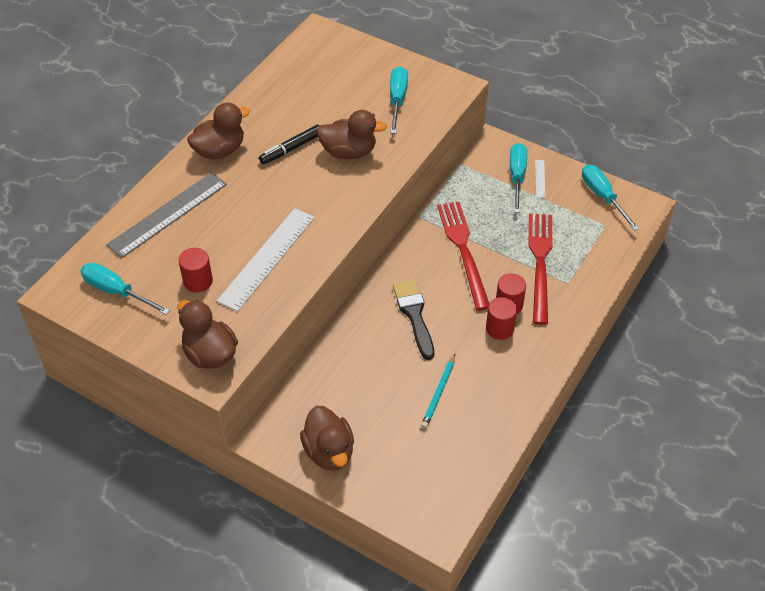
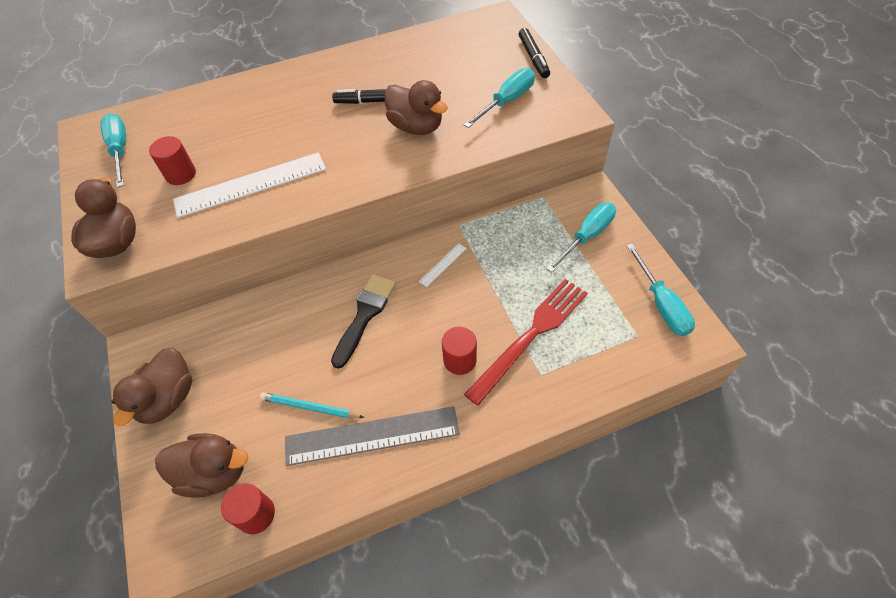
camera: 40 degrees right, 5 degrees up
(168, 214) = (223, 108): grey ruler -> grey ruler (372, 436)
(219, 150) = (316, 77): brown duck -> brown duck (214, 472)
(383, 56) = (533, 58): none -> black marker
(438, 393) = (310, 407): turquoise pencil -> turquoise pencil turned 45 degrees clockwise
(463, 250) = (468, 279): red fork -> none
(499, 328) = (428, 379): red cylinder -> red cylinder (256, 514)
(540, 179) = (609, 250): white ruler -> white ruler (442, 264)
(602, 197) = (661, 304): turquoise screwdriver -> turquoise screwdriver turned 150 degrees clockwise

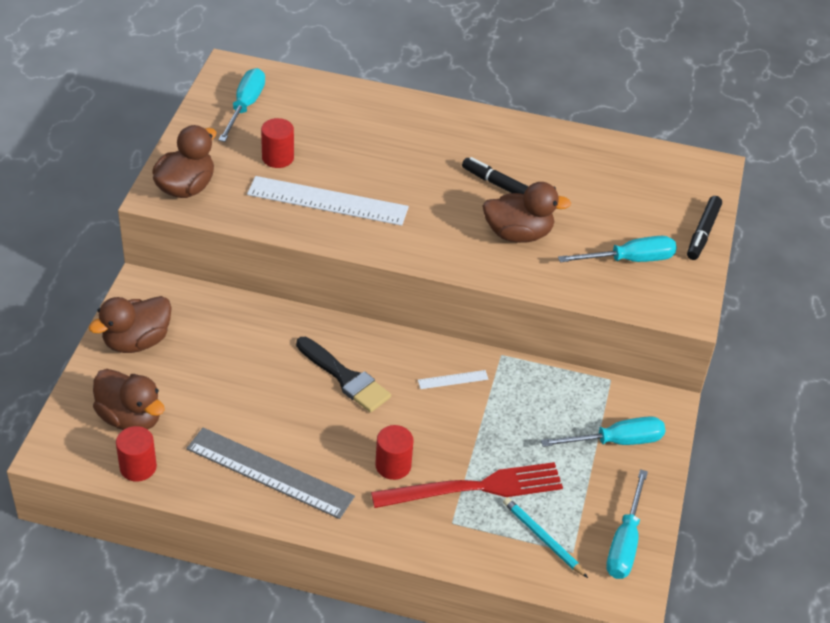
camera: 30 degrees right, 10 degrees down
(310, 407) = (239, 420): turquoise pencil -> turquoise pencil (543, 538)
(365, 315) = (345, 378): black brush -> black brush turned 75 degrees clockwise
(416, 127) = (518, 234): brown duck -> brown duck turned 75 degrees counterclockwise

